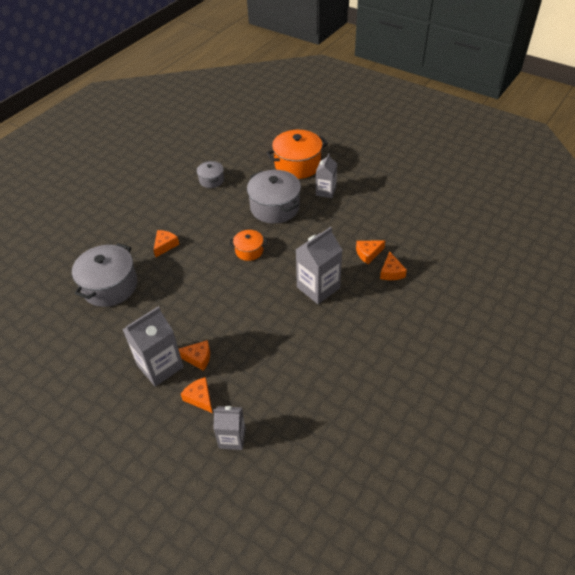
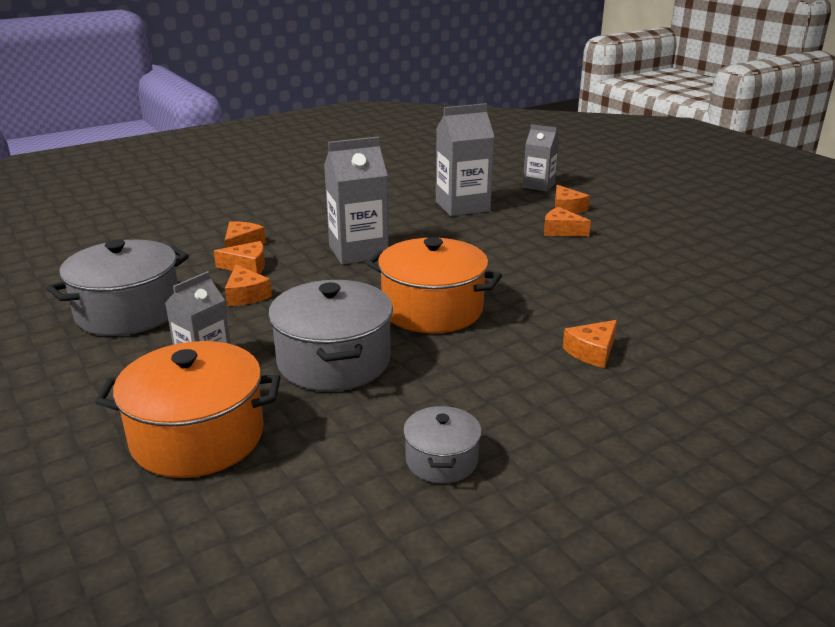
camera: 160 degrees left, 20 degrees down
(110, 286) = (702, 318): grey pot -> grey pot (128, 312)
(160, 366) = (613, 234): grey carton -> grey carton (462, 206)
(249, 251) = (432, 309): orange pot -> orange pot, size x1.88
(347, 232) = (246, 295): none -> orange cheese

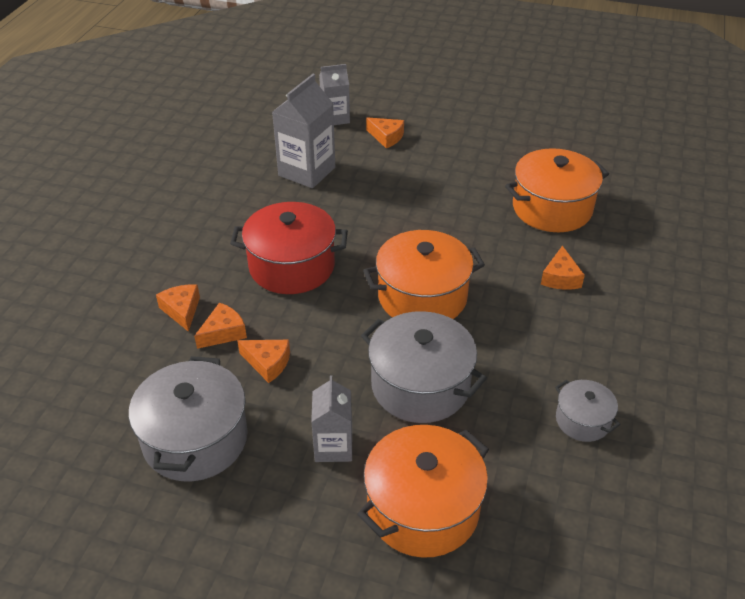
camera: 40 degrees left, 15 degrees up
(358, 251) = (292, 266): grey carton -> red pot
(561, 231) = (411, 165): orange cheese -> none
(663, 303) = (552, 208): none -> orange pot

